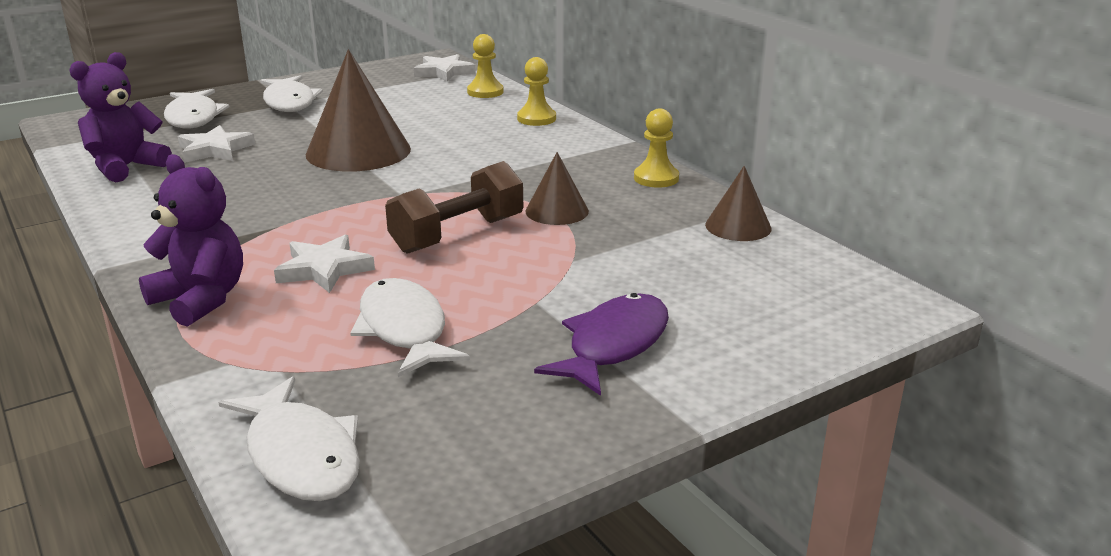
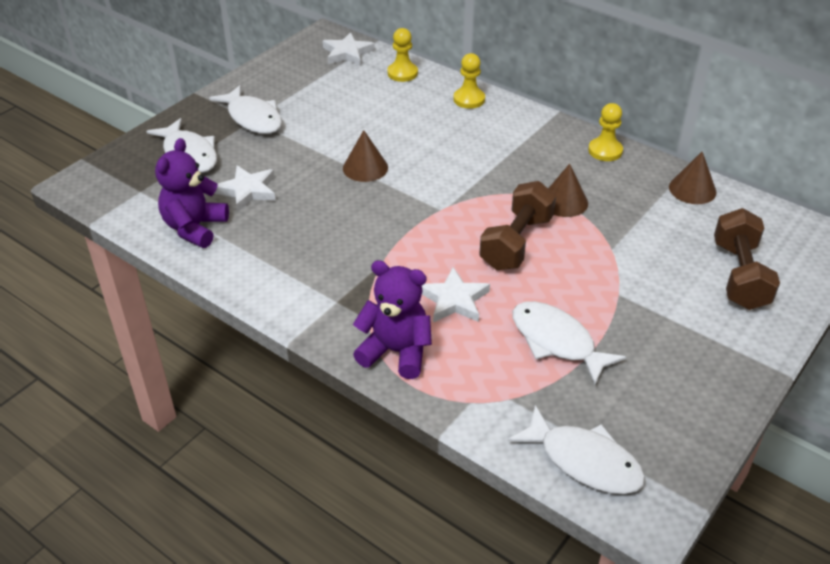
camera: 20 degrees left, 15 degrees up
(358, 151) = (365, 167): brown cone -> brown cone, size x0.53
(613, 345) = (693, 319): purple fish -> none
(724, 315) = (739, 276): none -> brown dumbbell

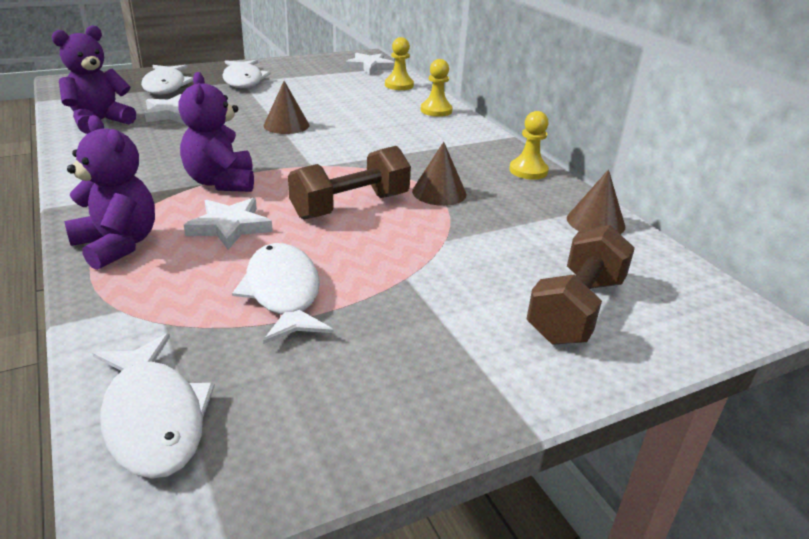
camera: 25 degrees right, 10 degrees down
(393, 257) = (221, 182): none -> purple teddy bear

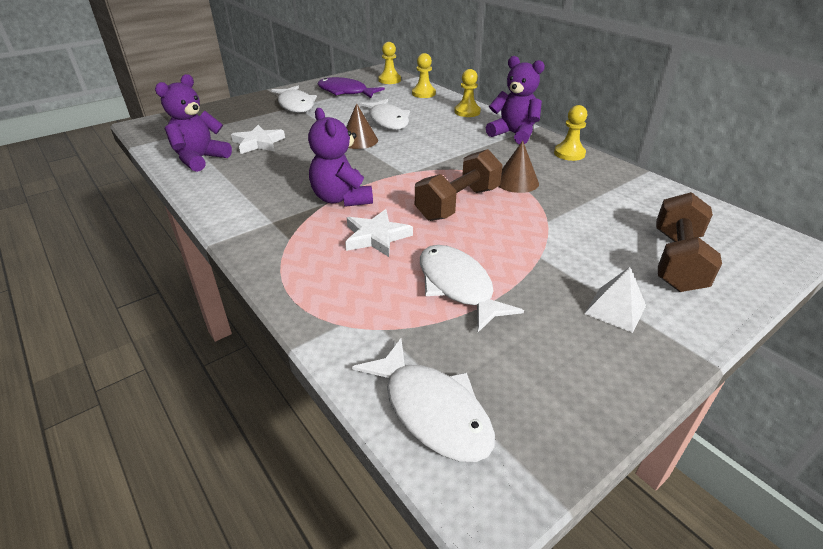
camera: 10 degrees left, 5 degrees up
(117, 245) = (296, 268): purple teddy bear -> purple teddy bear (513, 134)
(166, 86) = (234, 119): white fish -> white fish (388, 120)
(309, 73) = (345, 92): none -> purple fish
(369, 67) = (389, 80): white star -> yellow pawn
(455, 349) = (615, 309): none -> white pyramid
(595, 222) = (644, 188): brown cone -> none

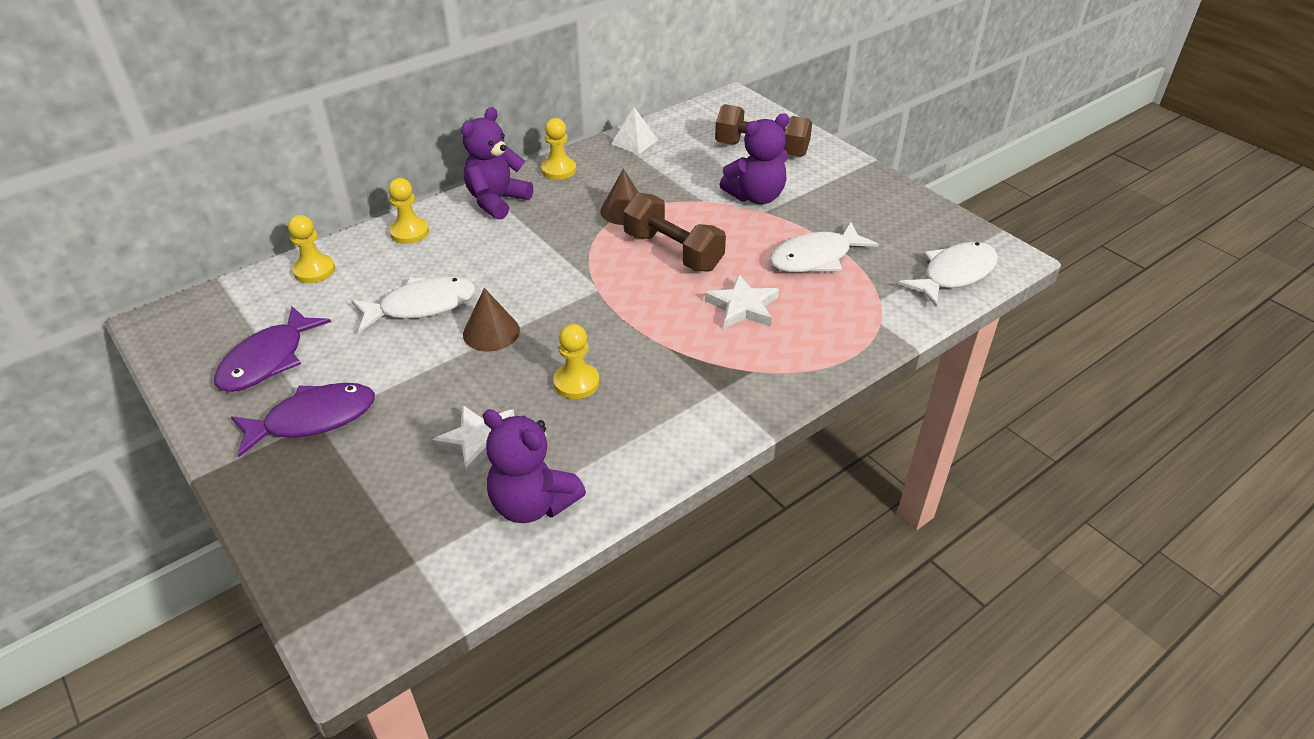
camera: 90 degrees left, 5 degrees up
(296, 105) = (313, 419): white fish -> purple fish
(342, 199) = (663, 337): purple teddy bear -> purple teddy bear (756, 197)
(389, 80) = (225, 308): yellow pawn -> yellow pawn (576, 382)
(615, 309) = (828, 186): white pyramid -> white pyramid (634, 142)

